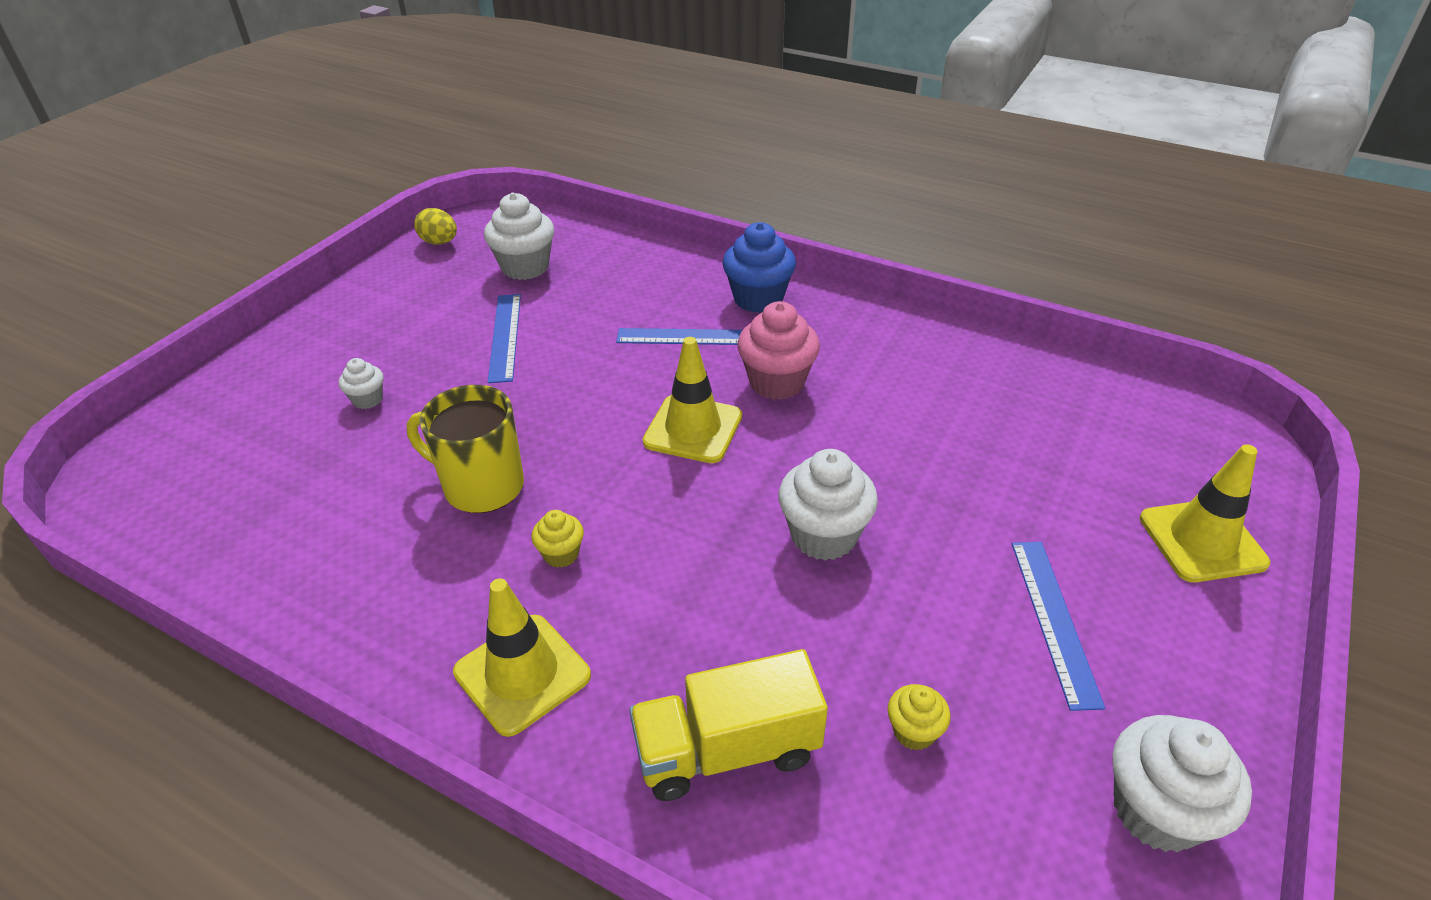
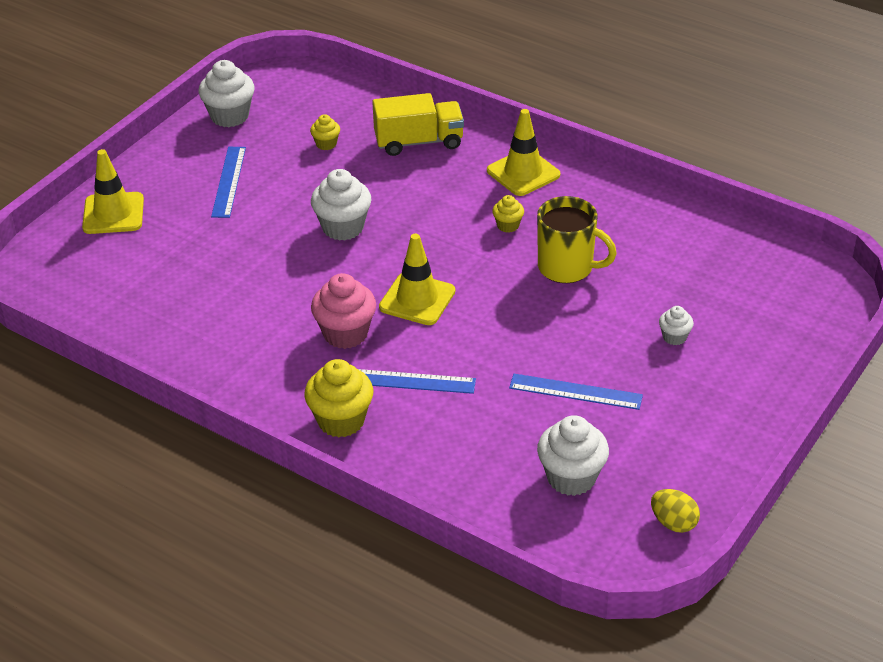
camera: 175 degrees left, 0 degrees up
(505, 336) = (575, 391): blue ruler -> blue ruler turned 75 degrees counterclockwise
(758, 299) = (341, 420): blue cupcake -> yellow cupcake

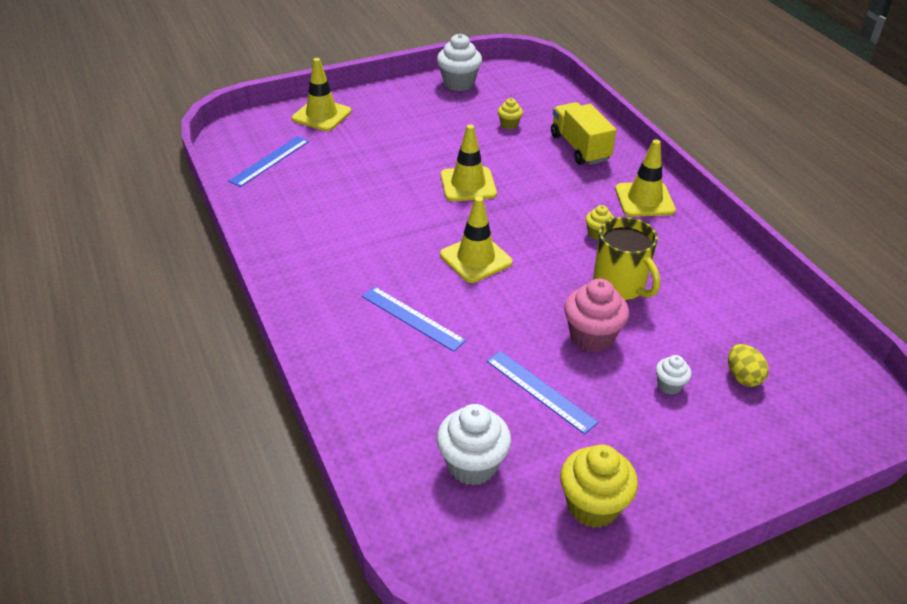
camera: 30 degrees right, 0 degrees up
(228, 181) = (417, 124): blue ruler -> blue ruler (269, 161)
(341, 420) = (333, 324): yellow cupcake -> yellow cupcake (593, 506)
(343, 227) = (468, 184): white cupcake -> yellow traffic cone
(345, 333) = (398, 260): pink cupcake -> pink cupcake (591, 337)
(418, 142) = (580, 148): yellow truck -> yellow truck turned 135 degrees counterclockwise
(673, 523) = (529, 558): yellow egg -> yellow egg (743, 377)

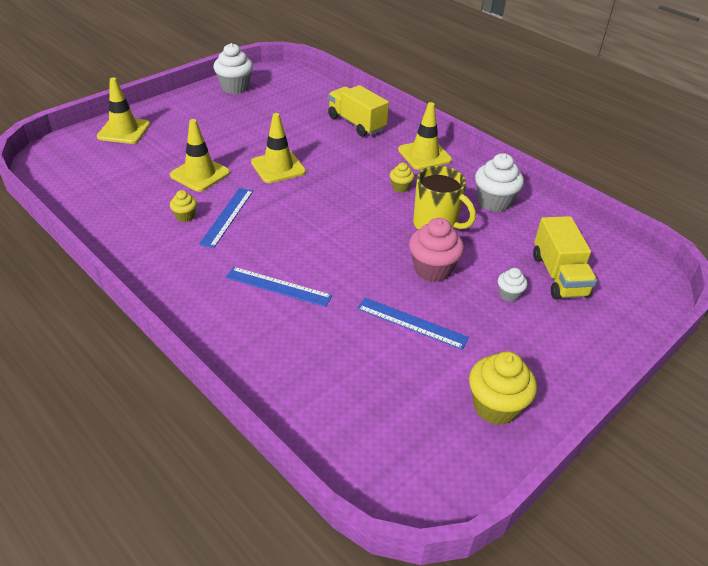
camera: 20 degrees left, 0 degrees up
(269, 161) = (90, 177): blue ruler -> blue ruler (227, 216)
(472, 465) = (383, 399): white cupcake -> white cupcake (494, 202)
(476, 259) = (311, 226): yellow traffic cone -> yellow traffic cone (200, 174)
(509, 124) = (291, 114): yellow cupcake -> yellow cupcake (185, 216)
(743, 377) = (559, 275): yellow egg -> yellow truck

